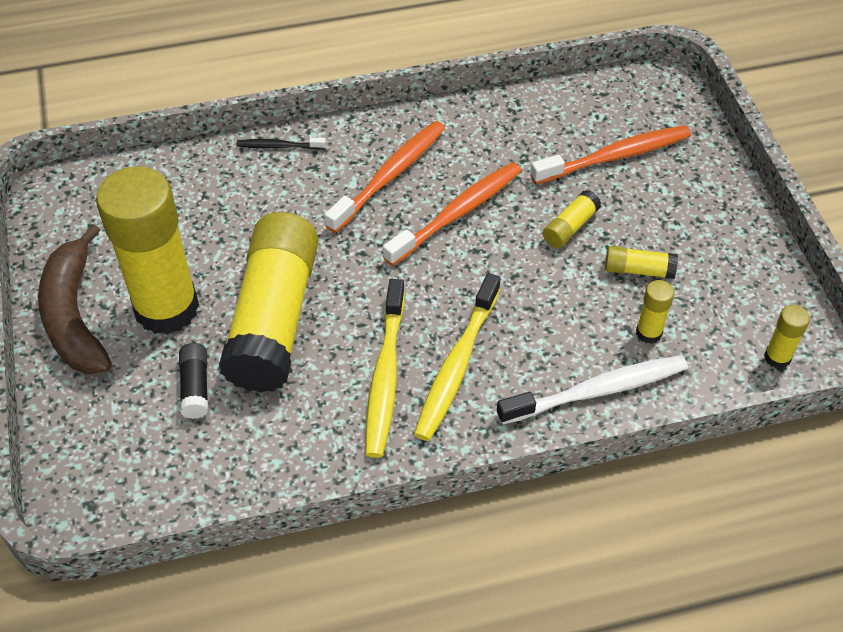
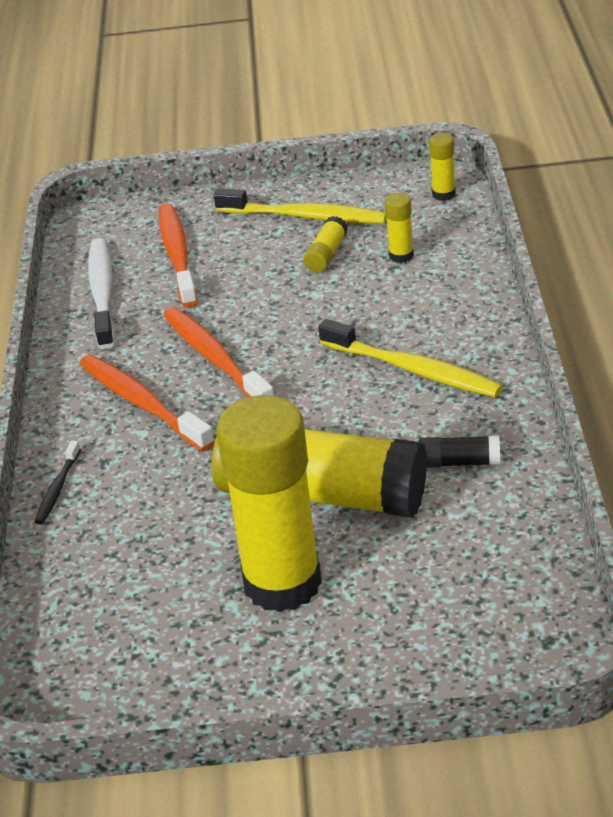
camera: 75 degrees left, 15 degrees down
(75, 316) = (271, 667): brown banana -> none
(195, 387) = (402, 557): black glue stick -> black glue stick (459, 462)
(385, 376) = (416, 416): yellow toothbrush -> yellow toothbrush (305, 216)
(570, 227) = (259, 289): yellow glue stick -> none
(597, 391) = (460, 289): white toothbrush -> white toothbrush (102, 293)

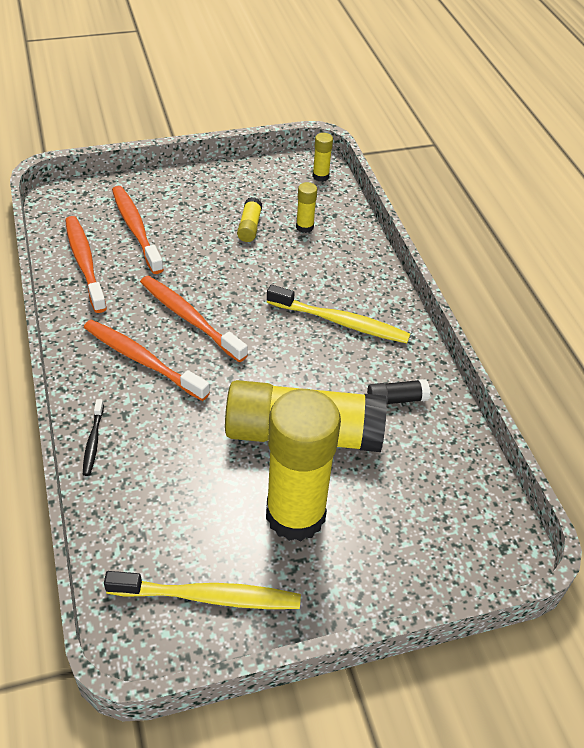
camera: 20 degrees left, 10 degrees up
(102, 293) = (84, 263): white toothbrush -> orange toothbrush
(305, 216) = (224, 195): yellow toothbrush -> yellow toothbrush (208, 596)

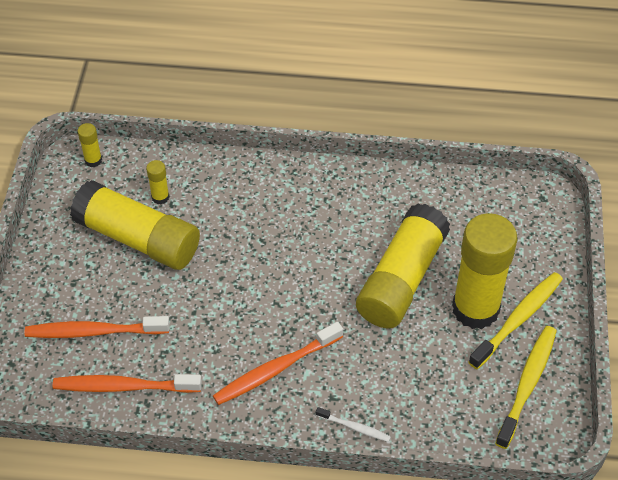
camera: 65 degrees left, 5 degrees up
(93, 441) = (354, 427): black toothbrush -> white toothbrush
(189, 318) = (239, 320): orange toothbrush -> none
(249, 227) = (138, 239): yellow glue stick -> yellow glue stick, size x2.49
(340, 322) = (292, 213): yellow toothbrush -> yellow toothbrush (518, 319)
(396, 399) = (391, 207): black glue stick -> none

